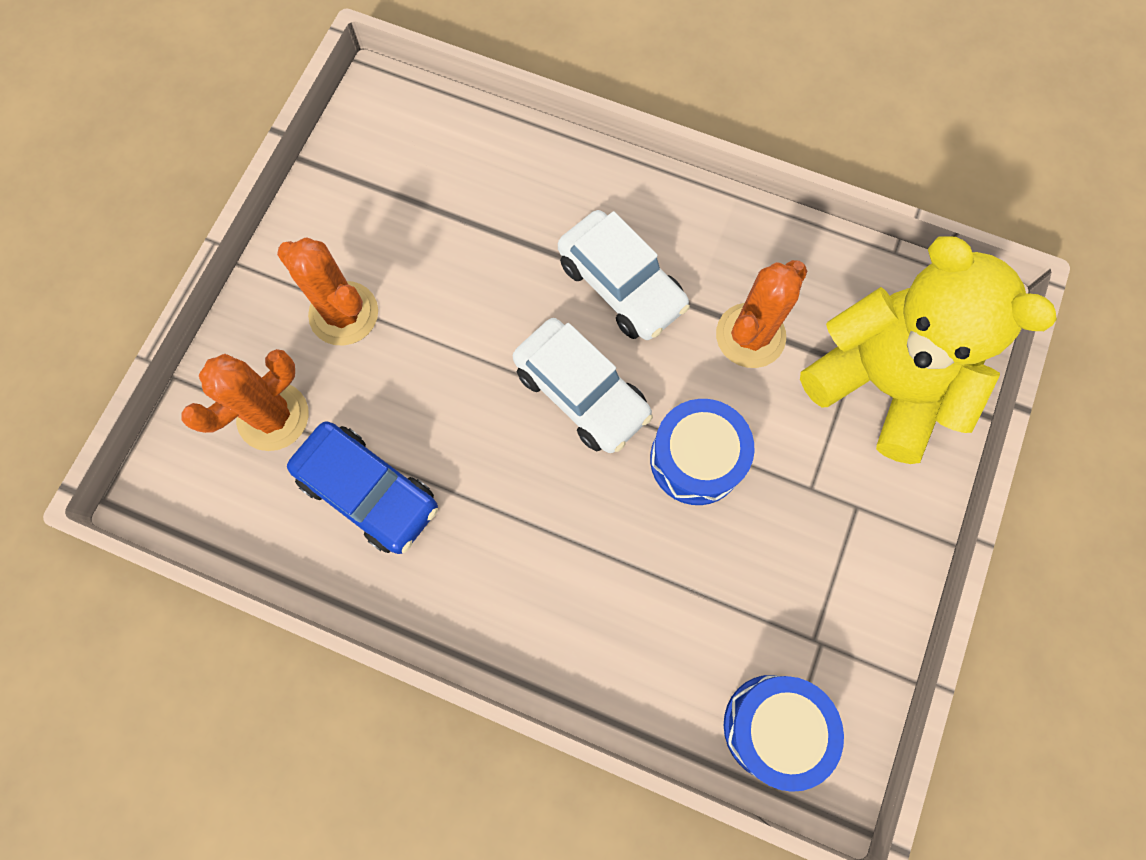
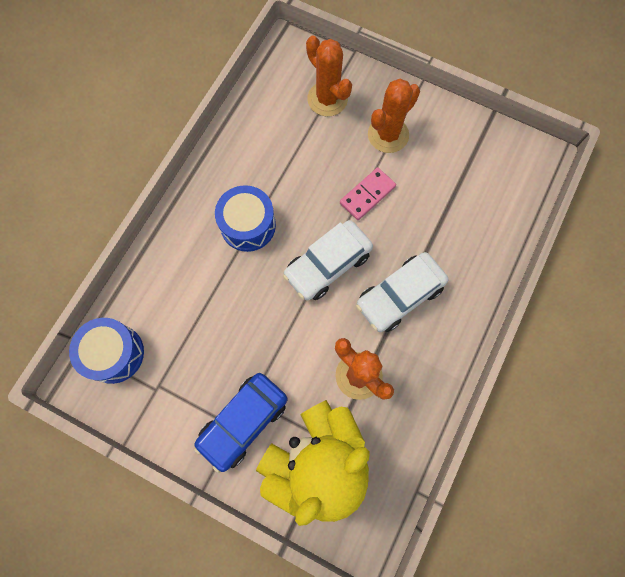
camera: 95 degrees right, 0 degrees up
(369, 492) = (278, 146): blue car -> blue car (243, 422)
(455, 340) = (367, 195): none -> pink domino
(696, 459) = (278, 329): blue drum -> blue drum (248, 225)

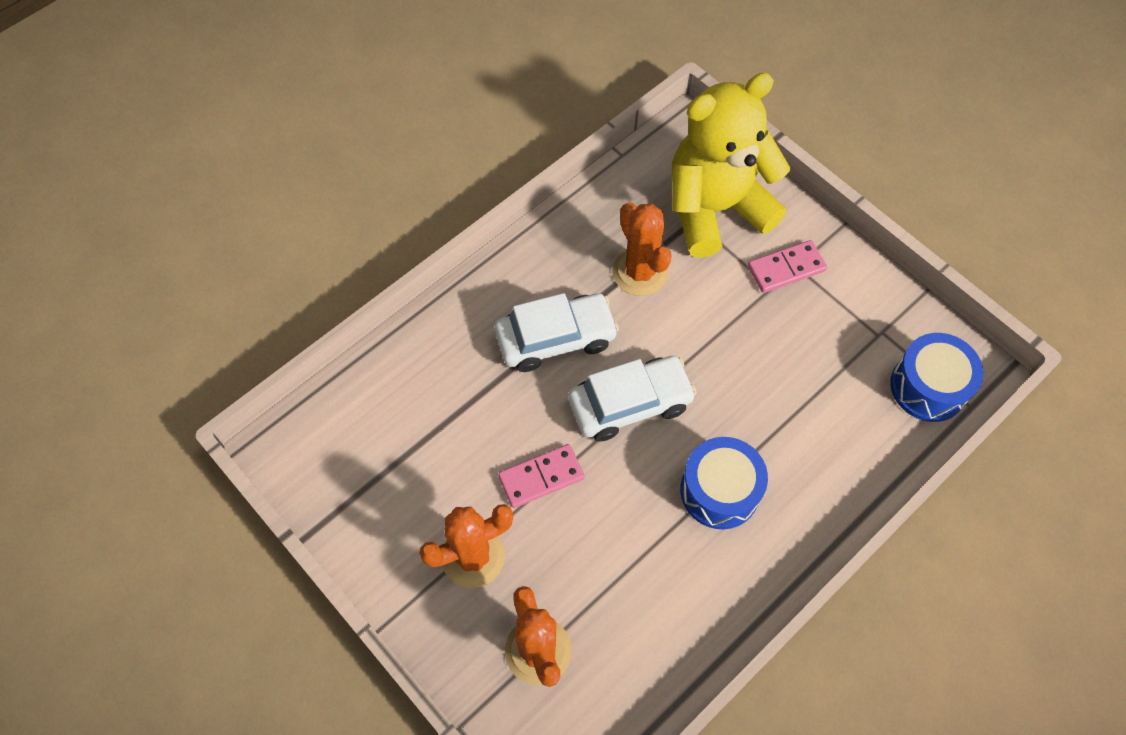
camera: 160 degrees left, 10 degrees down
(243, 422) = (786, 269): blue car -> pink domino

